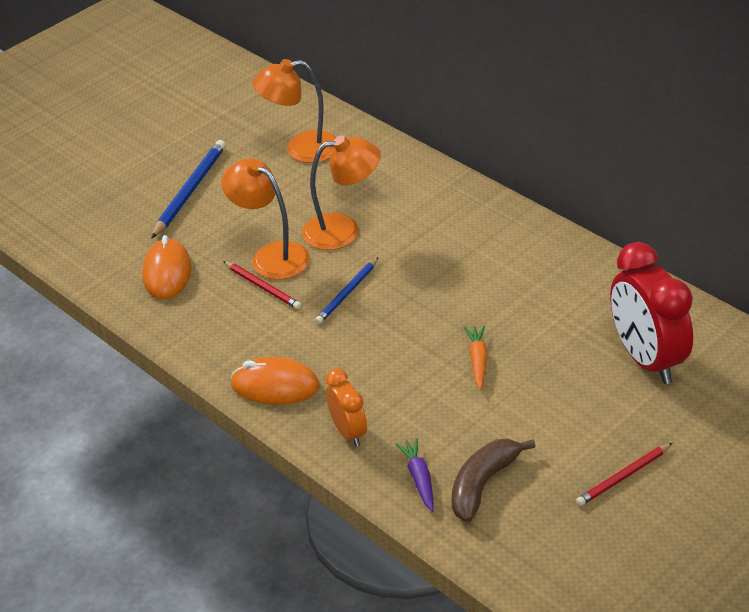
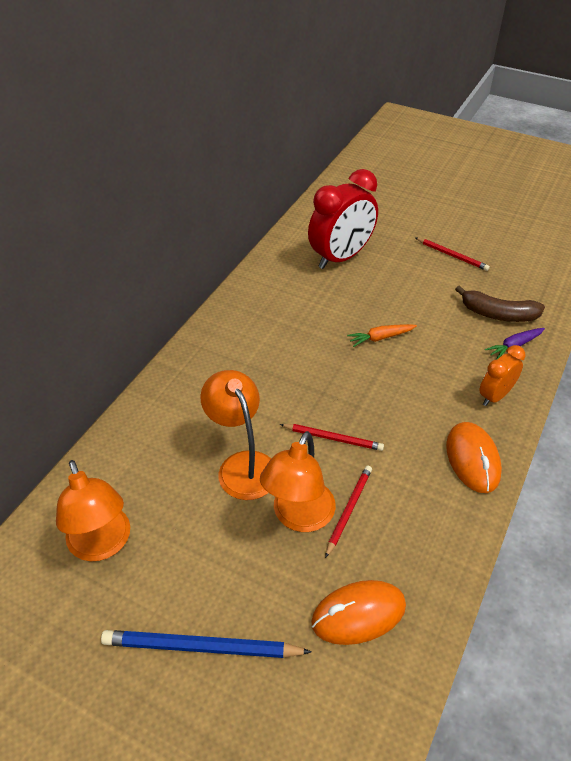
camera: 110 degrees left, 5 degrees up
(347, 293) = (333, 438): blue pencil -> red pencil

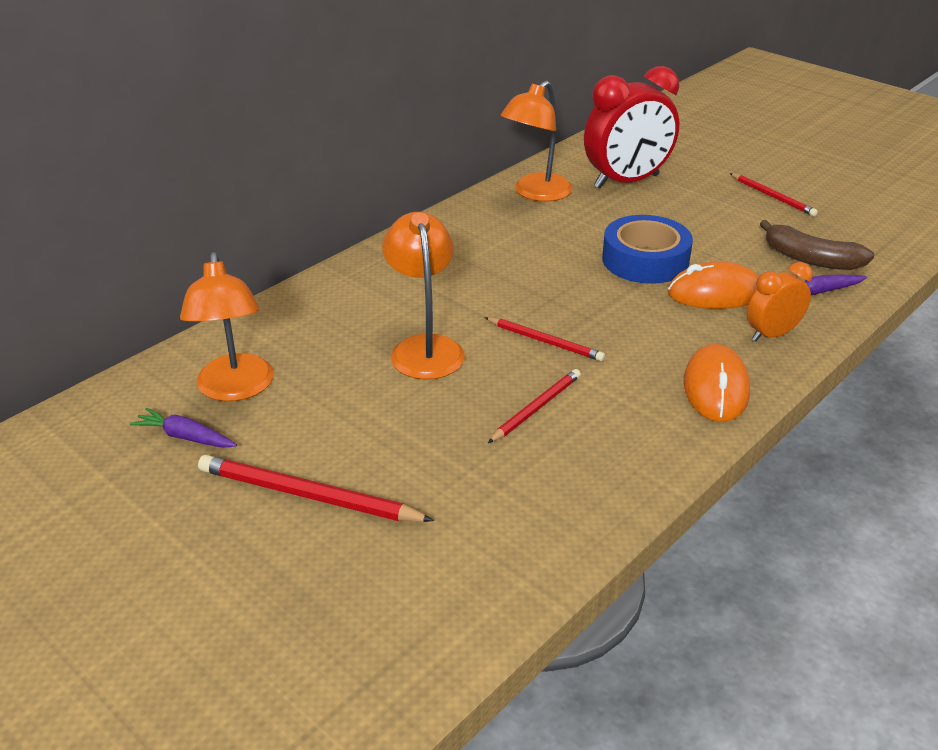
camera: 15 degrees right, 10 degrees down
(77, 608) = (186, 437): none -> purple carrot
(201, 647) = (308, 496): blue pencil -> red pencil
(299, 517) = (472, 404): orange lamp -> orange lamp (535, 193)
(358, 614) = (507, 502): orange mouse -> orange mouse (715, 293)
(381, 338) = (645, 260): orange carrot -> blue tape

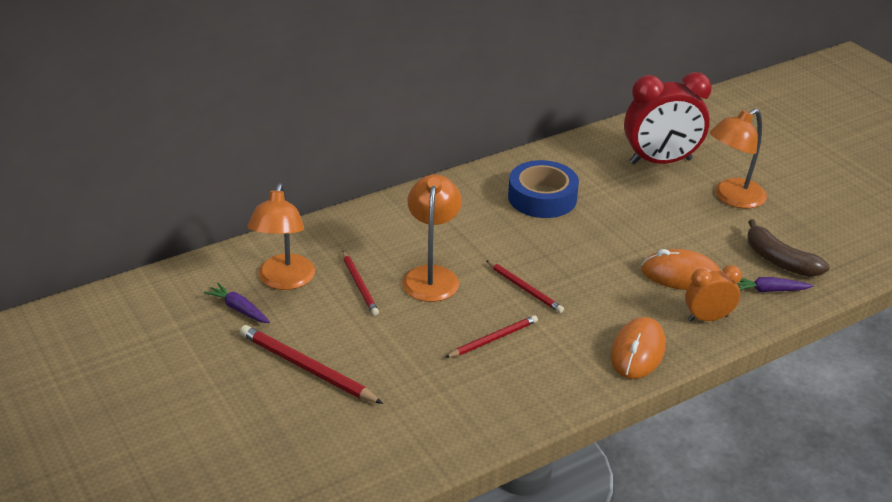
camera: 15 degrees right, 0 degrees up
(535, 193) = (578, 159): orange lamp -> orange lamp (732, 198)
(645, 260) = (638, 236): blue tape -> blue tape (542, 197)
(773, 197) = (780, 198): red pencil -> red pencil (359, 285)

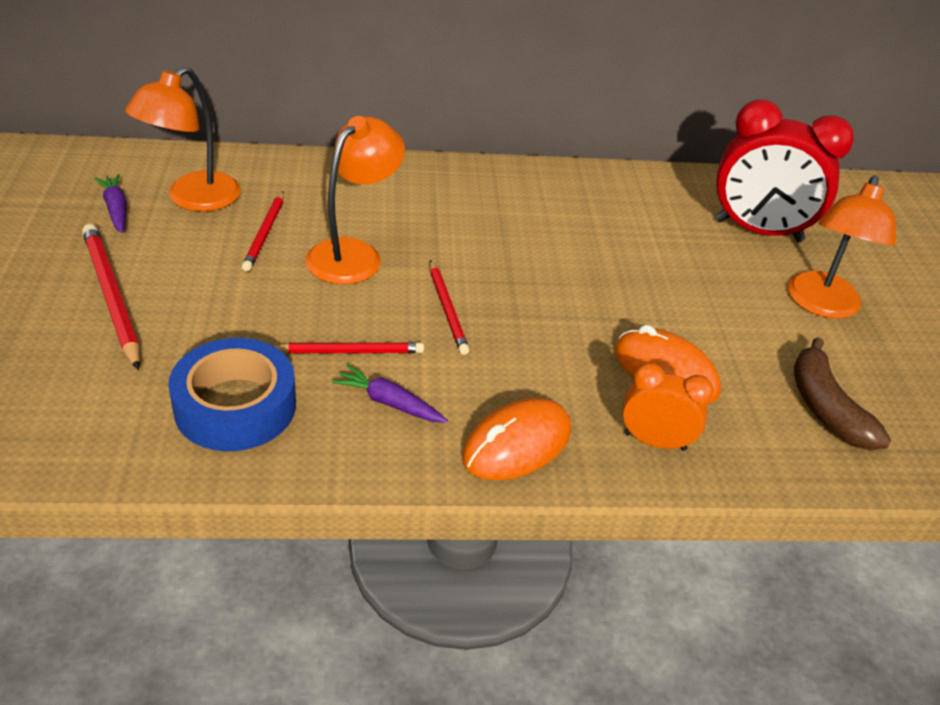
camera: 25 degrees right, 5 degrees up
(542, 197) = (569, 219): blue tape -> blue tape (235, 406)
(732, 198) = (821, 305): orange lamp -> orange lamp turned 60 degrees counterclockwise
(769, 290) = (777, 441): purple carrot -> purple carrot (389, 403)

